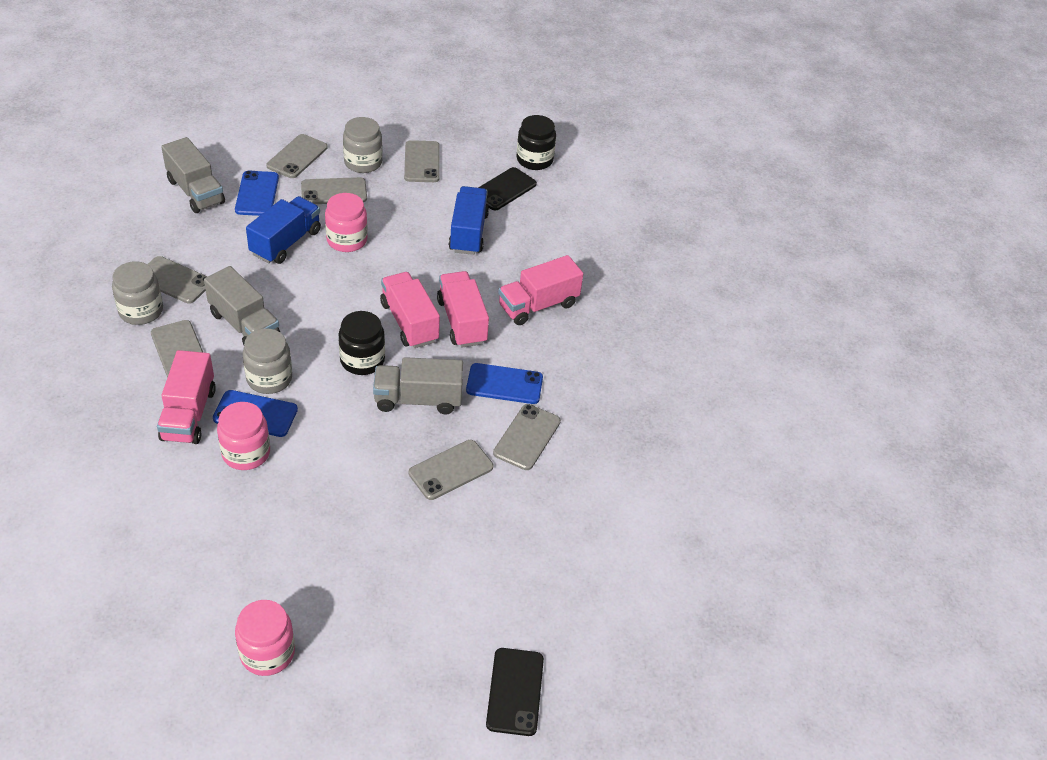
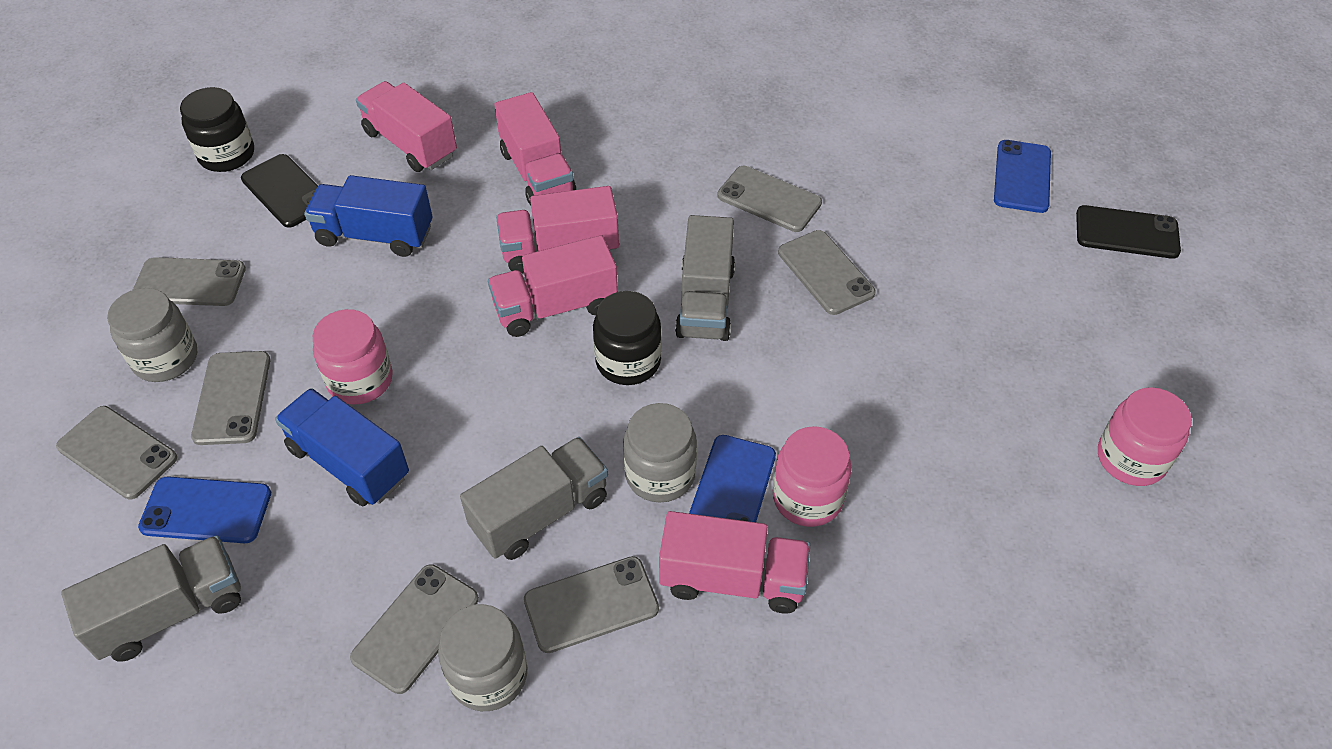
camera: 80 degrees left, 5 degrees up
(504, 384) = (679, 214): blue phone -> blue phone (1022, 177)
(558, 240) = (410, 144): none -> pink truck

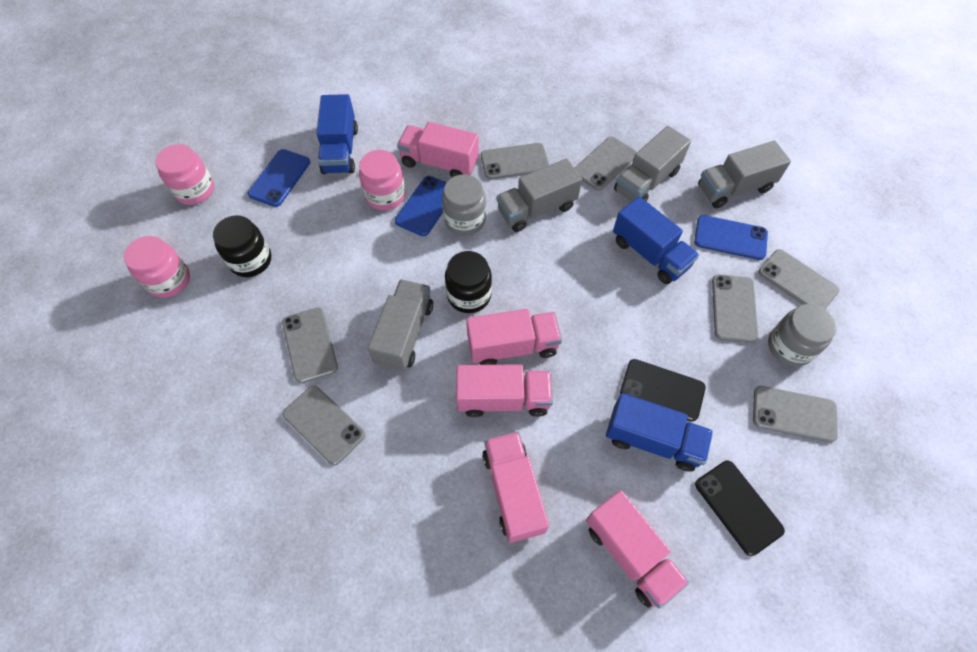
camera: 170 degrees left, 10 degrees up
(227, 155) = (806, 569): black jar -> black jar (251, 260)
(337, 601) = (646, 181): none -> grey truck
(360, 380) = (649, 309): pink jar -> pink jar (169, 280)
(488, 675) = (568, 140): grey jar -> none
(926, 577) = (340, 150): none -> blue truck
(1022, 177) = (108, 414): blue phone -> blue phone (279, 178)
(1127, 233) = (71, 344): black phone -> black phone (662, 390)

